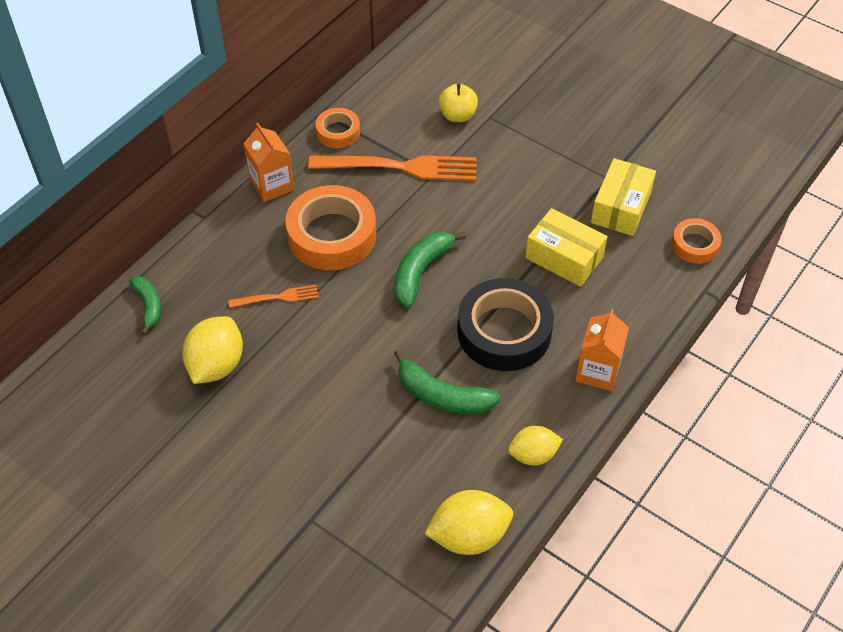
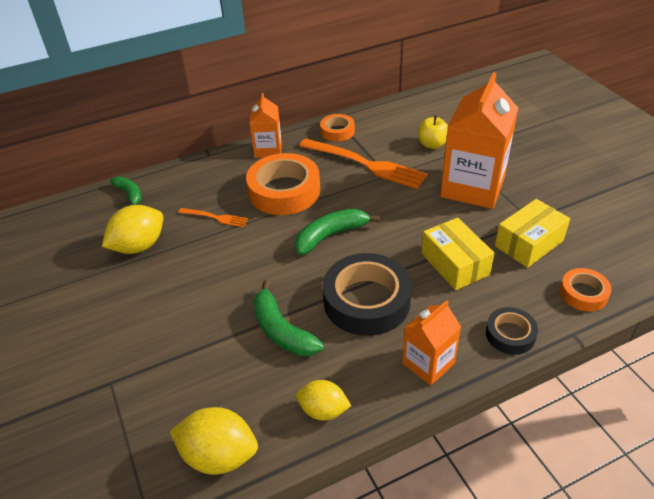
camera: 30 degrees right, 10 degrees down
(148, 306) = (130, 194): green banana -> green banana turned 45 degrees counterclockwise
(531, 158) = (472, 187): none -> orange carton
(653, 313) = (510, 334): none -> black tape

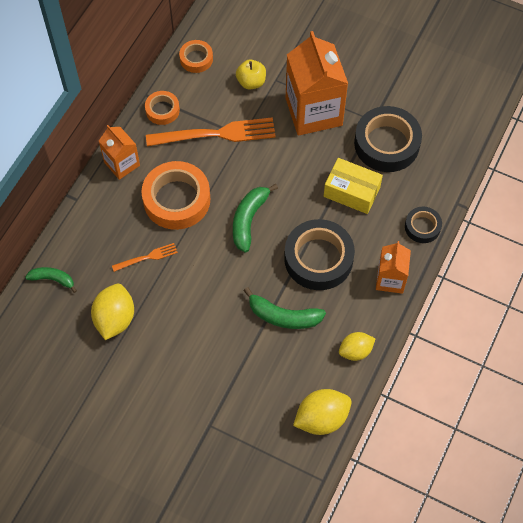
camera: 40 degrees left, 20 degrees up
(529, 243) = (386, 144): yellow box -> black tape
(583, 293) = (445, 167): orange tape -> orange tape (196, 59)

